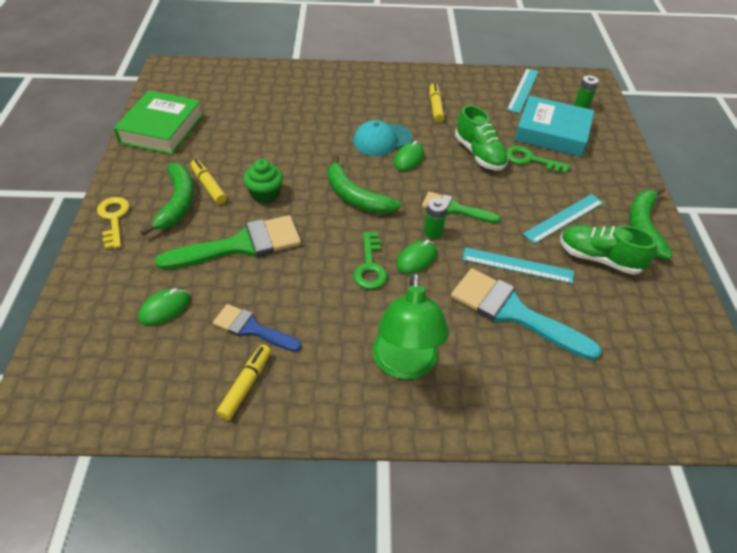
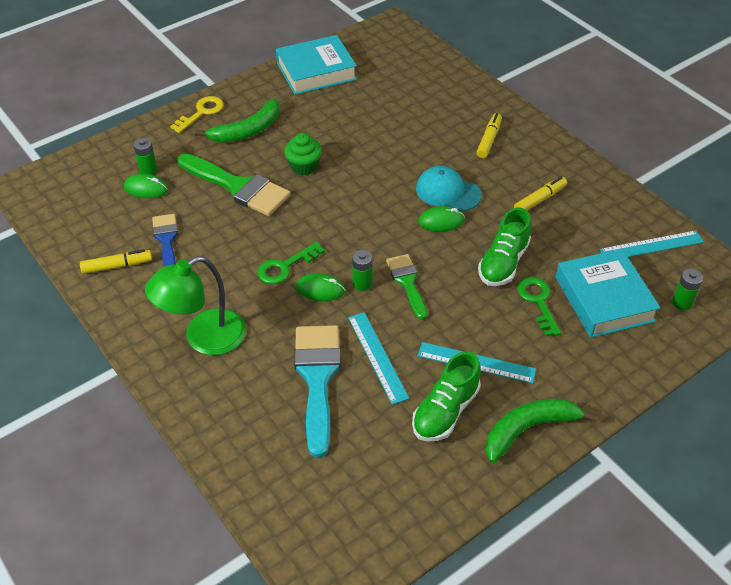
camera: 55 degrees right, 0 degrees up
(142, 294) = (148, 170): none -> green battery
(162, 129) = (316, 71): green book -> turquoise book
(209, 186) = (281, 133): yellow marker -> yellow marker (489, 140)
(355, 196) = (356, 215): green banana -> none
(599, 258) = (445, 411): green shoe -> green shoe turned 135 degrees counterclockwise

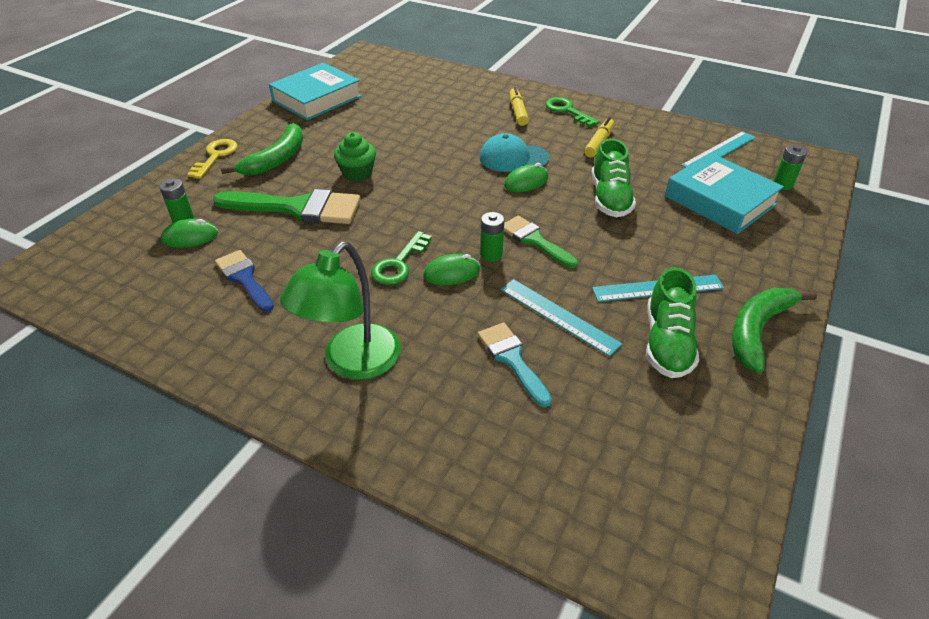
camera: 25 degrees left, 5 degrees down
(117, 266) = (196, 322): yellow marker -> none
(317, 379) = (512, 359): turquoise brush -> turquoise brush, size x0.59
(538, 302) = (667, 220): green key -> green key (567, 111)

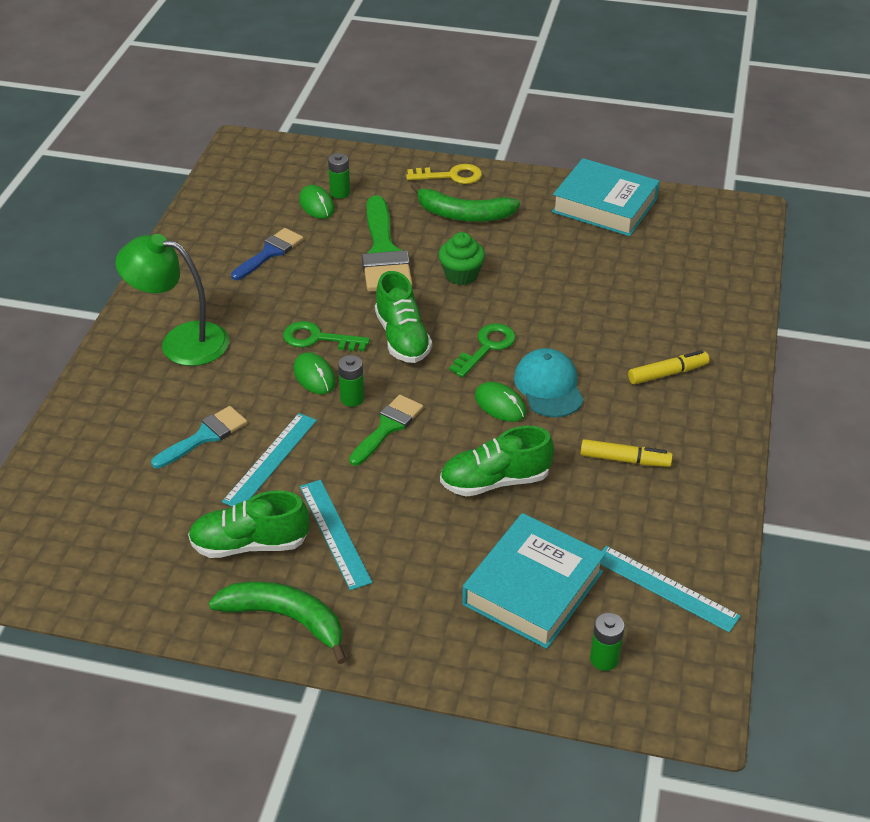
camera: 75 degrees right, 0 degrees up
(423, 215) = (402, 338): none -> green shoe
(567, 111) = (697, 420): green key -> green key (486, 347)

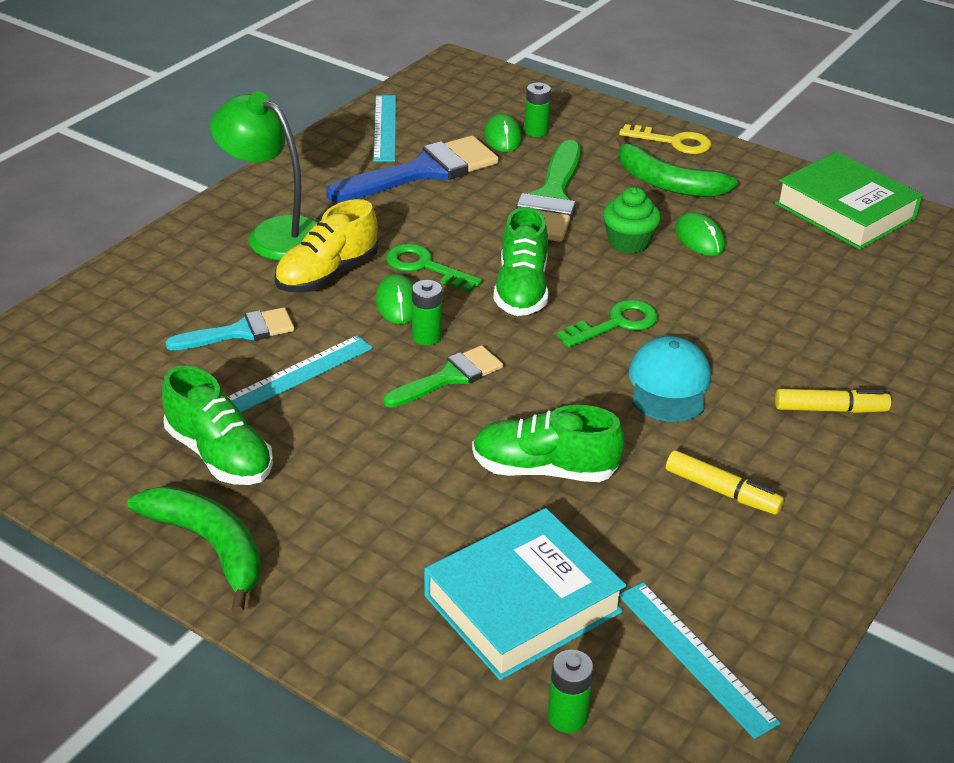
camera: 20 degrees right, 5 degrees down
(245, 366) = (327, 274): none -> yellow shoe
(250, 544) = (219, 455): green shoe -> green shoe turned 150 degrees counterclockwise
(270, 253) = (423, 171): blue brush -> blue brush, size x1.69
(334, 533) = (321, 471): turquoise ruler -> turquoise ruler (385, 127)
(500, 405) = (597, 389): green mouse -> green mouse (699, 238)
(604, 205) = (845, 211): turquoise book -> green book

